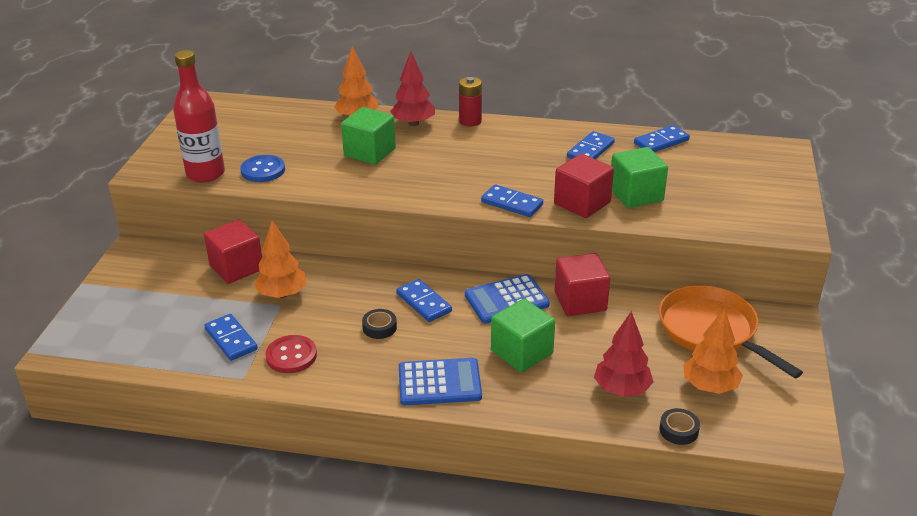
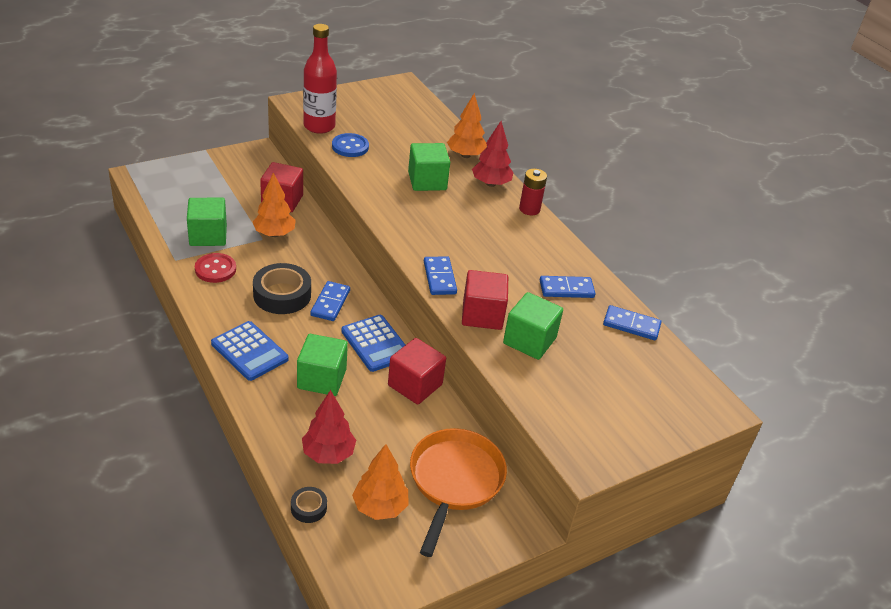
camera: 45 degrees right, 5 degrees up
(231, 339) = (208, 235): blue domino -> green cube
(379, 327) = (282, 295): black tape -> black tape, size x1.99
(506, 300) = (376, 343): blue calculator -> blue calculator turned 150 degrees counterclockwise

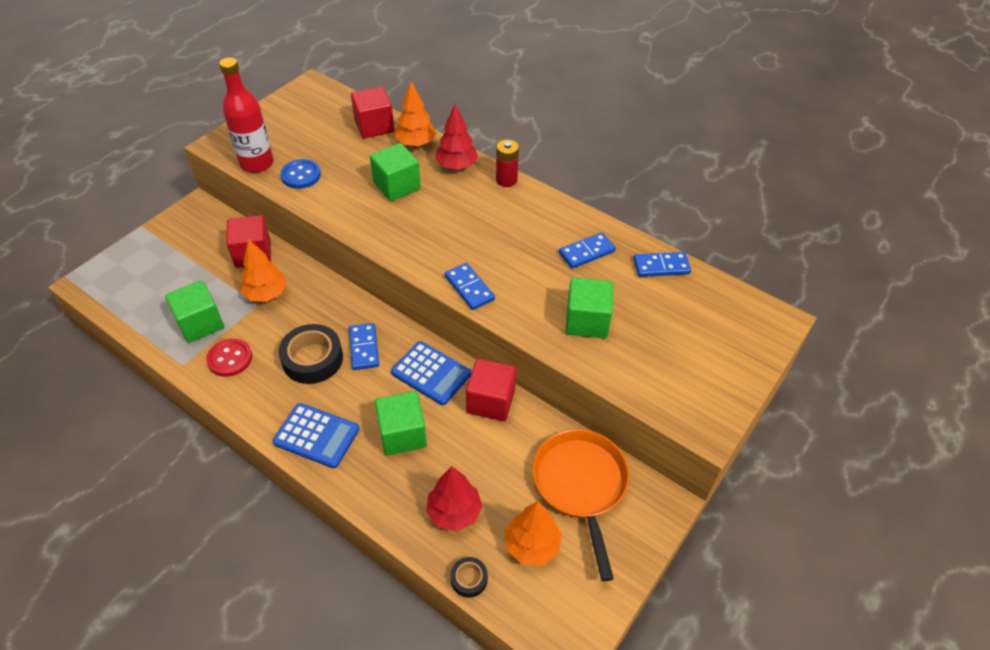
camera: 20 degrees left, 10 degrees up
(482, 315) = (530, 312): red cube -> red cube (374, 126)

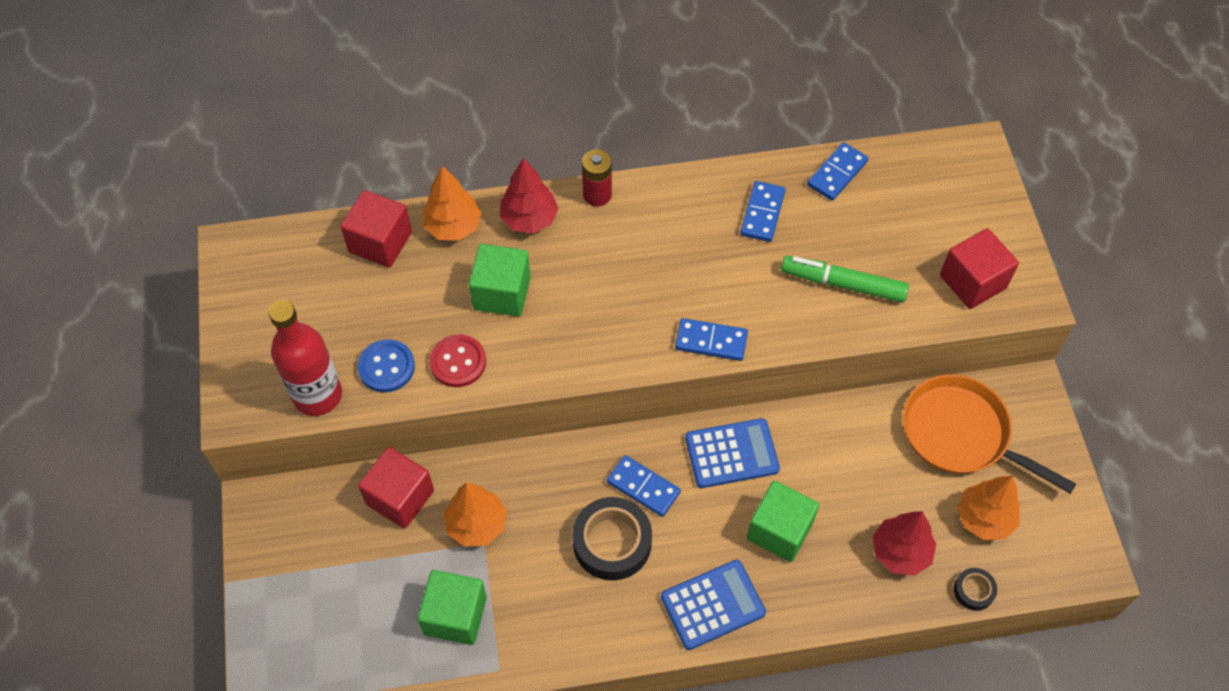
camera: 45 degrees left, 10 degrees up
(230, 358) = (536, 618): red button -> red button (458, 362)
(490, 401) = (811, 430): red cube -> red cube (972, 282)
(586, 321) = (843, 284): green cube -> green marker

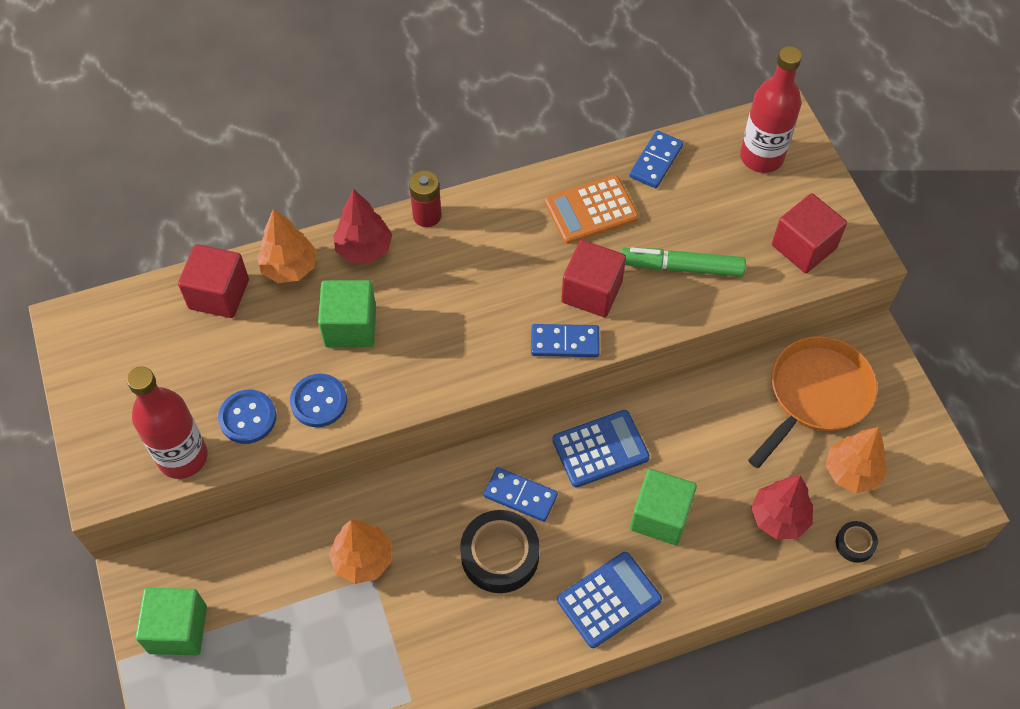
camera: 10 degrees left, 0 degrees up
(400, 497) = (281, 545): red cube -> red cube (591, 291)
(455, 615) = (357, 654): green cube -> green cube (178, 629)
(458, 362) = (319, 401): red button -> blue button
(762, 213) = (591, 210): blue domino -> orange calculator
(946, 184) = (761, 157): none -> red bottle
(961, 434) = (815, 395): orange pan -> orange pan turned 105 degrees clockwise

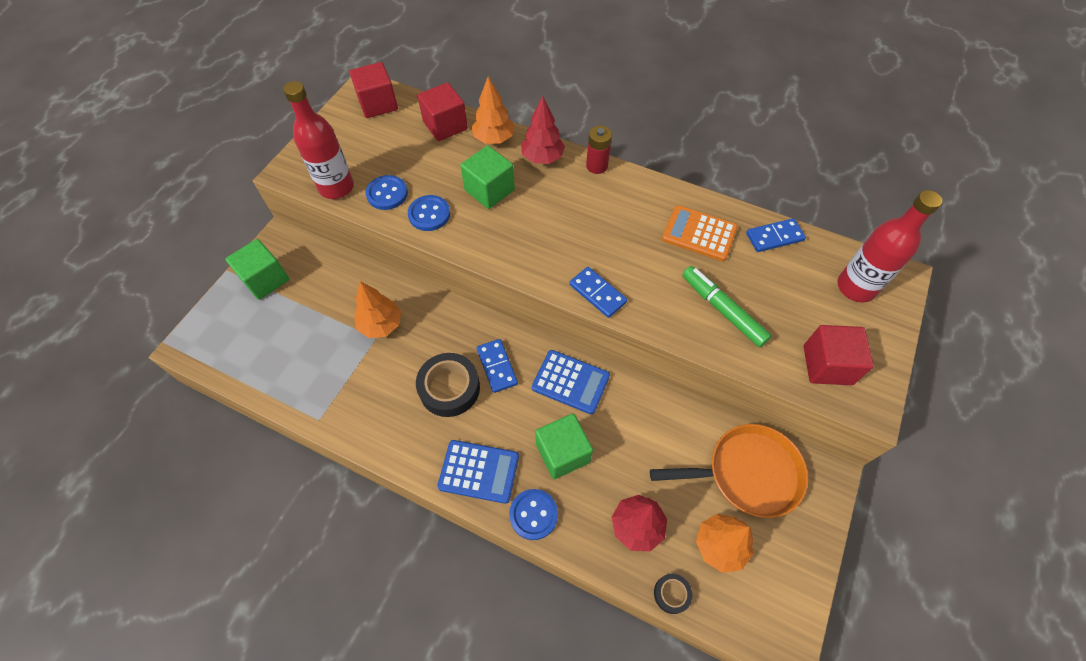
camera: 45 degrees right, 0 degrees up
(591, 291) = (647, 278): red cube -> red cube (378, 104)
(692, 589) = (533, 514): none -> blue button

